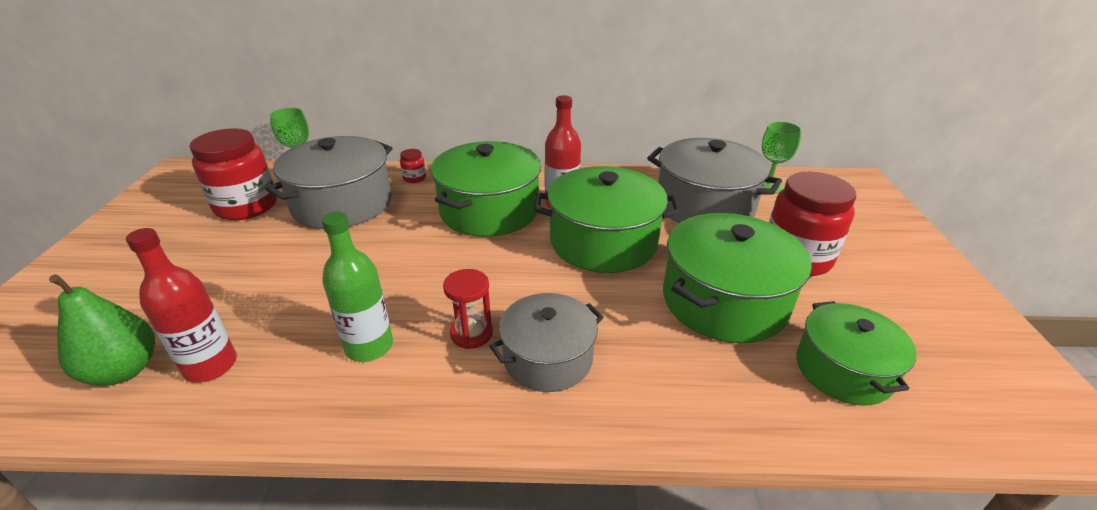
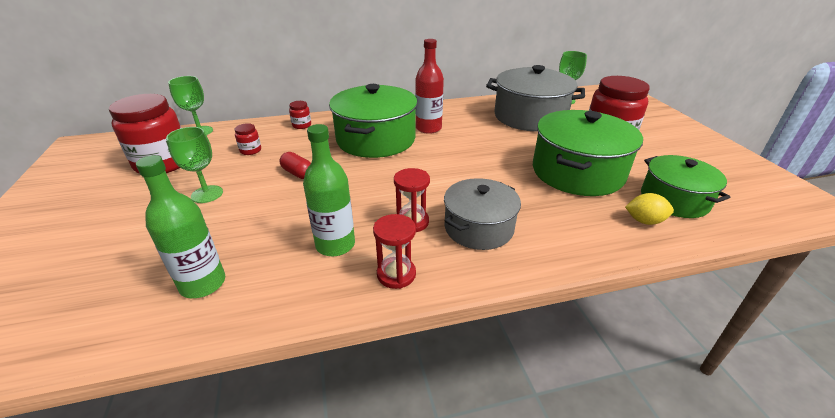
camera: 15 degrees left, 0 degrees up
(124, 370) = (119, 303): green pear -> none
(211, 366) = (203, 284): red bottle -> green bottle
(270, 253) = (207, 194): none -> green goblet
(342, 204) = (250, 150): grey pot -> red jar
(377, 243) = (298, 173): none -> red capsule
(416, 401) = (396, 274): none -> red hourglass
(603, 241) = (473, 148): green pot -> none
(778, 394) = (644, 221): none -> yellow lemon

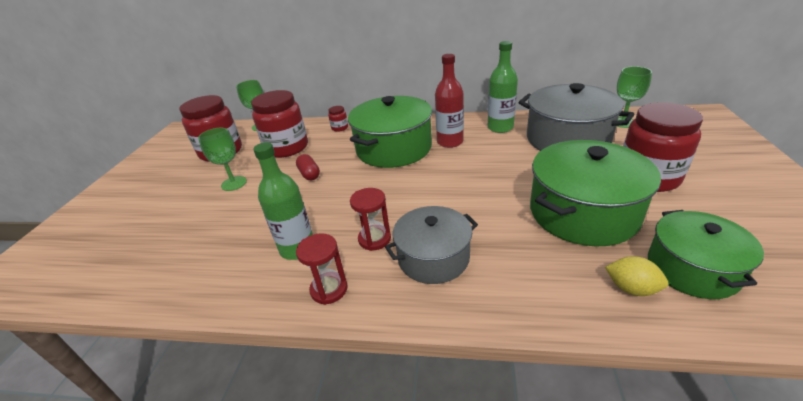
camera: 25 degrees right, 0 degrees up
(203, 284) = (186, 262): green bottle -> green bottle (500, 128)
(250, 150) = (287, 148): red jar -> red jar, size x2.38

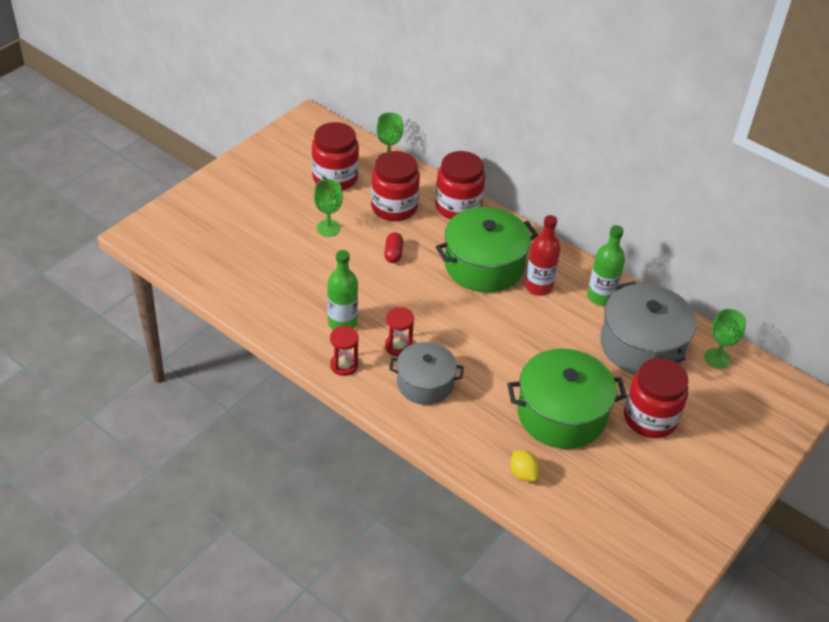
camera: 25 degrees right, 10 degrees up
(340, 128) = (458, 207): red jar -> red jar, size x2.38
(692, 269) = (576, 487): green pot -> none

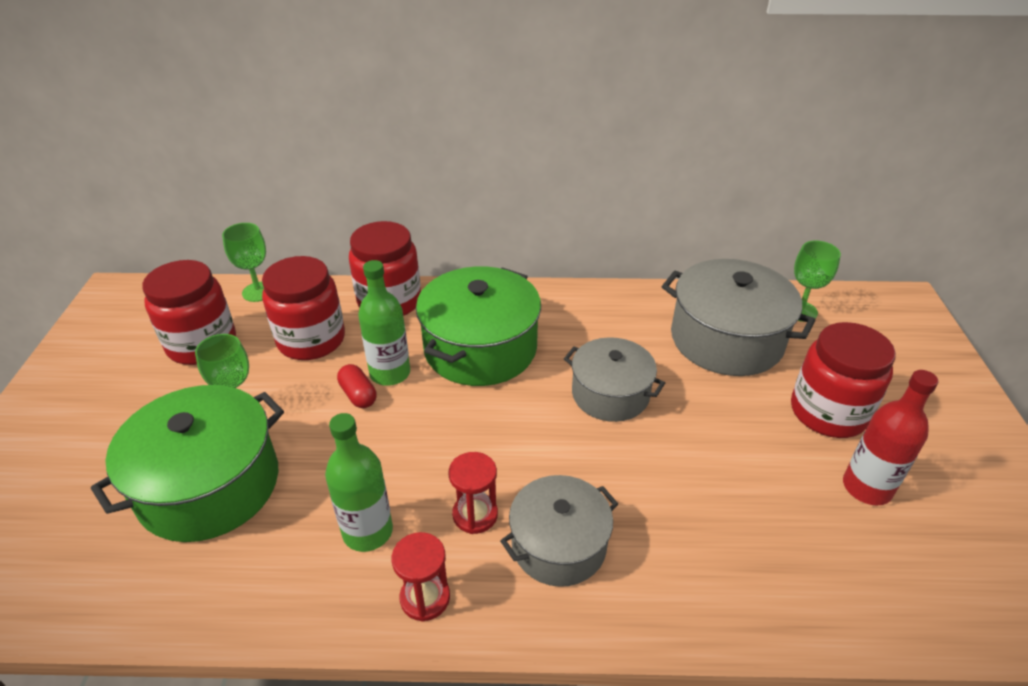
camera: 35 degrees left, 5 degrees down
(523, 474) = (801, 587): yellow lemon -> none
(531, 333) = (610, 394): none -> grey pot
(538, 287) = (562, 338): red bottle -> red bottle (866, 488)
(561, 414) = (746, 470): green pot -> green pot (209, 485)
(601, 297) = (633, 313): green bottle -> green bottle (390, 373)

